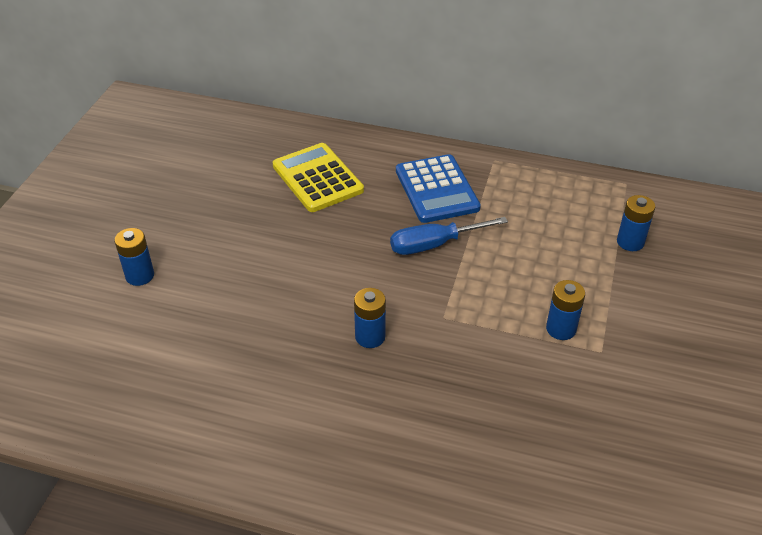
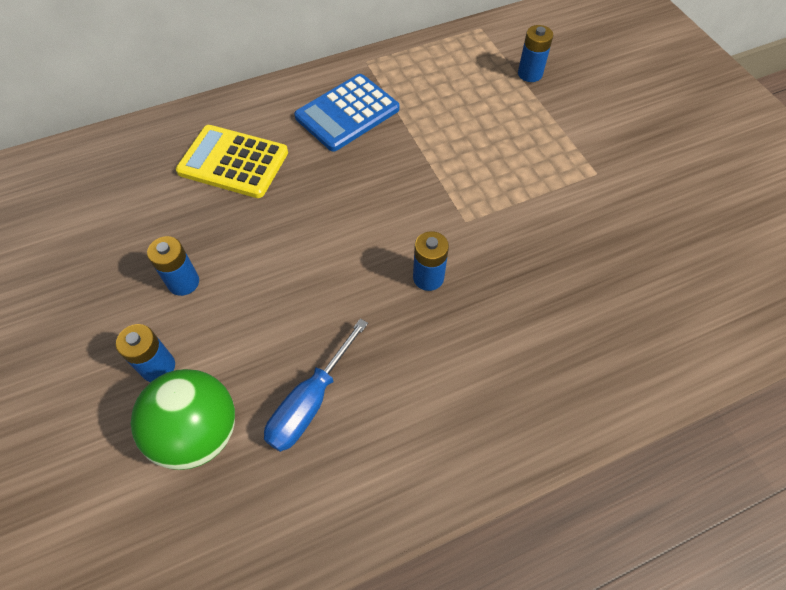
camera: 40 degrees left, 15 degrees up
(122, 329) = (198, 432): none -> green ball
(435, 244) = (395, 163): blue screwdriver -> blue screwdriver (310, 401)
(436, 189) = (347, 113): blue calculator -> blue calculator turned 105 degrees clockwise
(561, 329) = (555, 174): blue battery -> blue battery (183, 282)

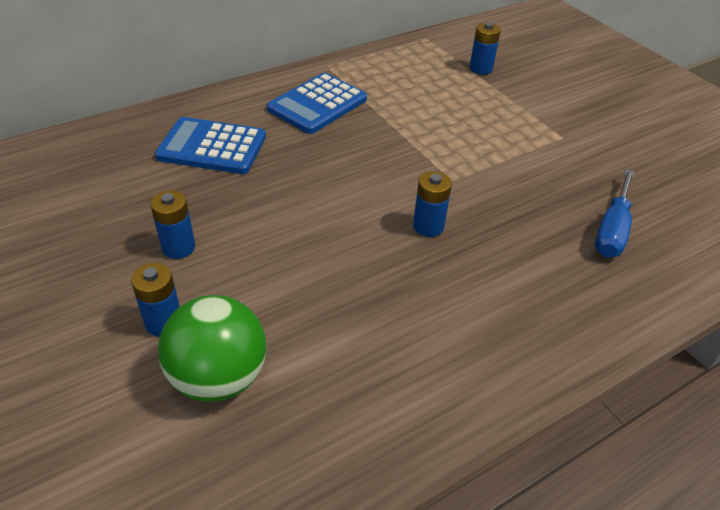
camera: 10 degrees left, 15 degrees down
(233, 162) = (212, 147): yellow calculator -> blue calculator
(310, 401) = (334, 339): blue screwdriver -> blue screwdriver (612, 229)

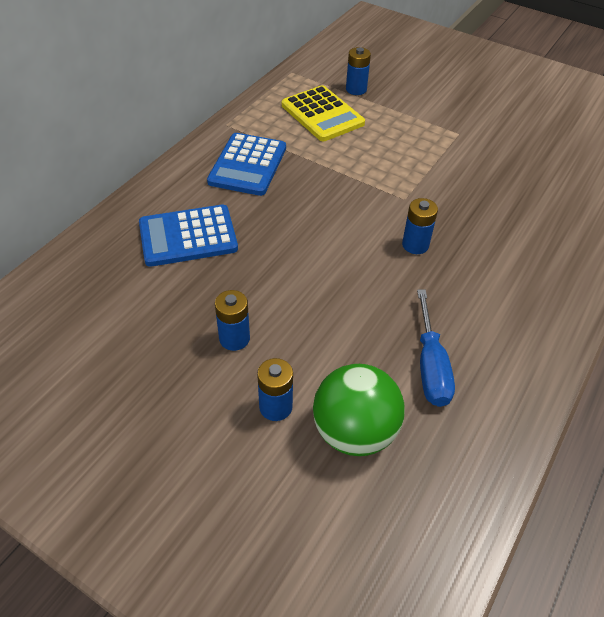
camera: 25 degrees left, 5 degrees up
(427, 81) = (322, 114): none -> yellow calculator
(612, 229) = (541, 200): blue screwdriver -> blue screwdriver (430, 365)

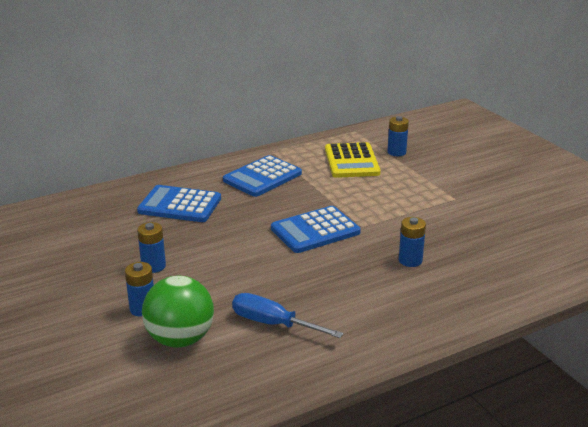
camera: 30 degrees right, 20 degrees down
(364, 221) = (315, 230): none -> blue calculator
(415, 245) = (339, 255): blue battery -> blue battery (410, 260)
(430, 365) = (273, 324): blue screwdriver -> blue screwdriver turned 90 degrees clockwise

